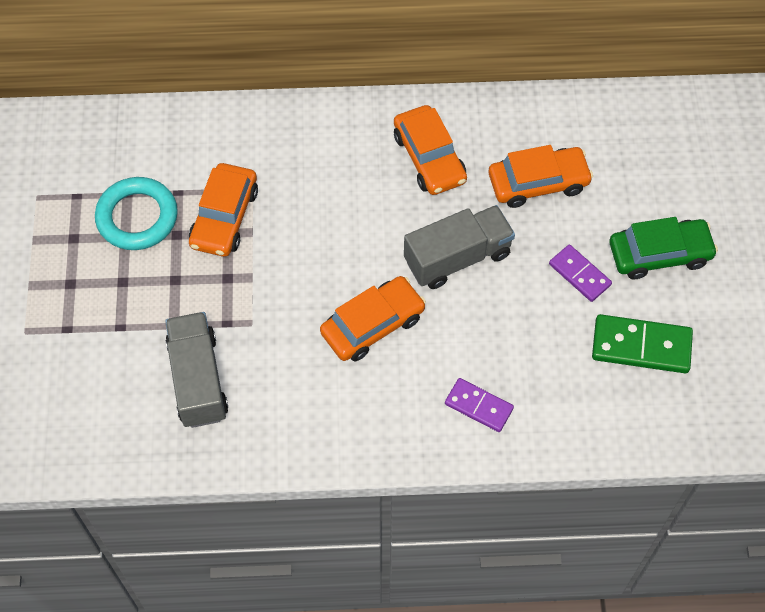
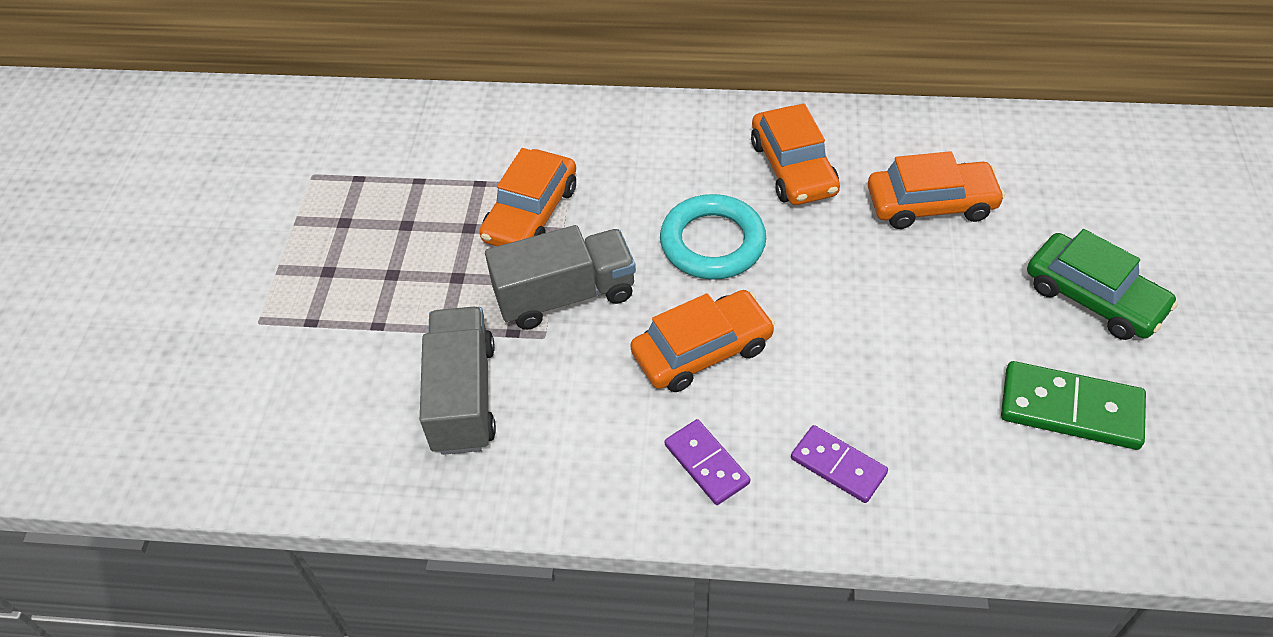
camera: 10 degrees right, 10 degrees down
(137, 217) = (425, 205): turquoise ring -> turquoise ring (712, 243)
(457, 258) = (821, 280): grey truck -> grey truck (565, 296)
(579, 274) = (983, 313): purple domino -> purple domino (706, 464)
(659, 254) = (1093, 297): green car -> green car turned 45 degrees clockwise

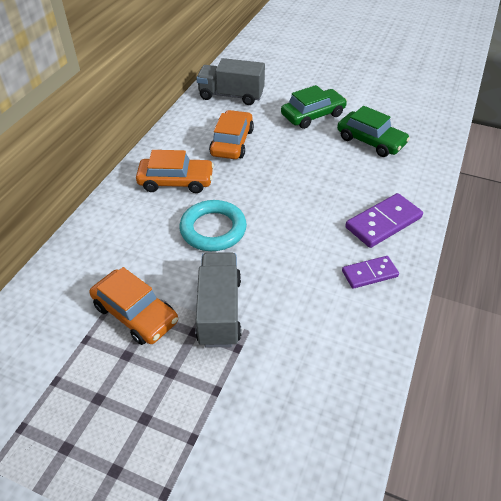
camera: 75 degrees left, 5 degrees down
(463, 397) = (282, 390): grey truck -> grey truck (231, 96)
(702, 350) = (291, 255): orange car -> none
(838, 466) = (383, 222): purple domino -> purple domino, size x1.56
(1070, 408) = (370, 141): green domino -> green car

